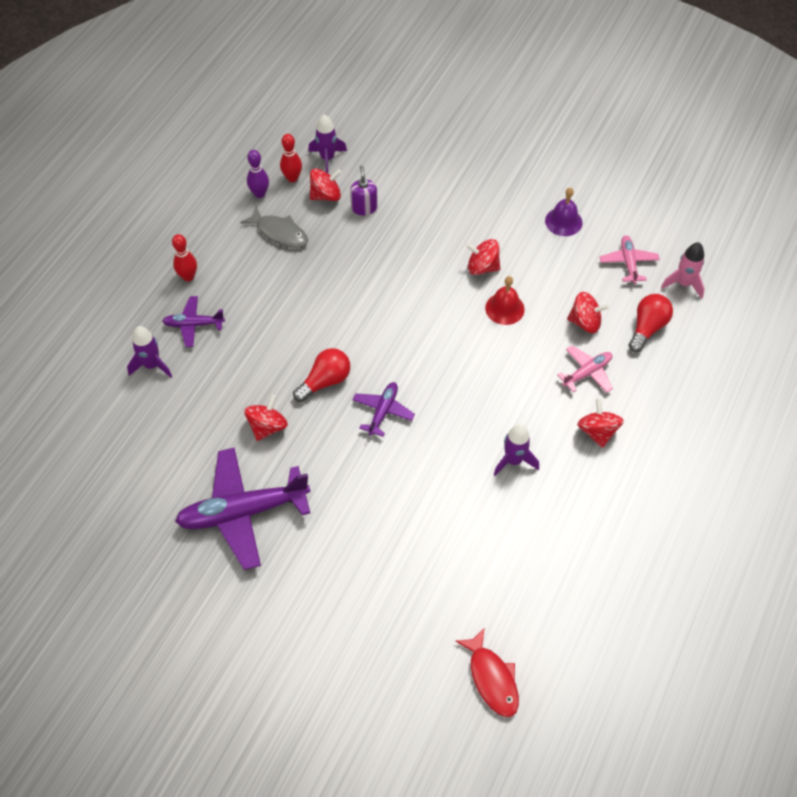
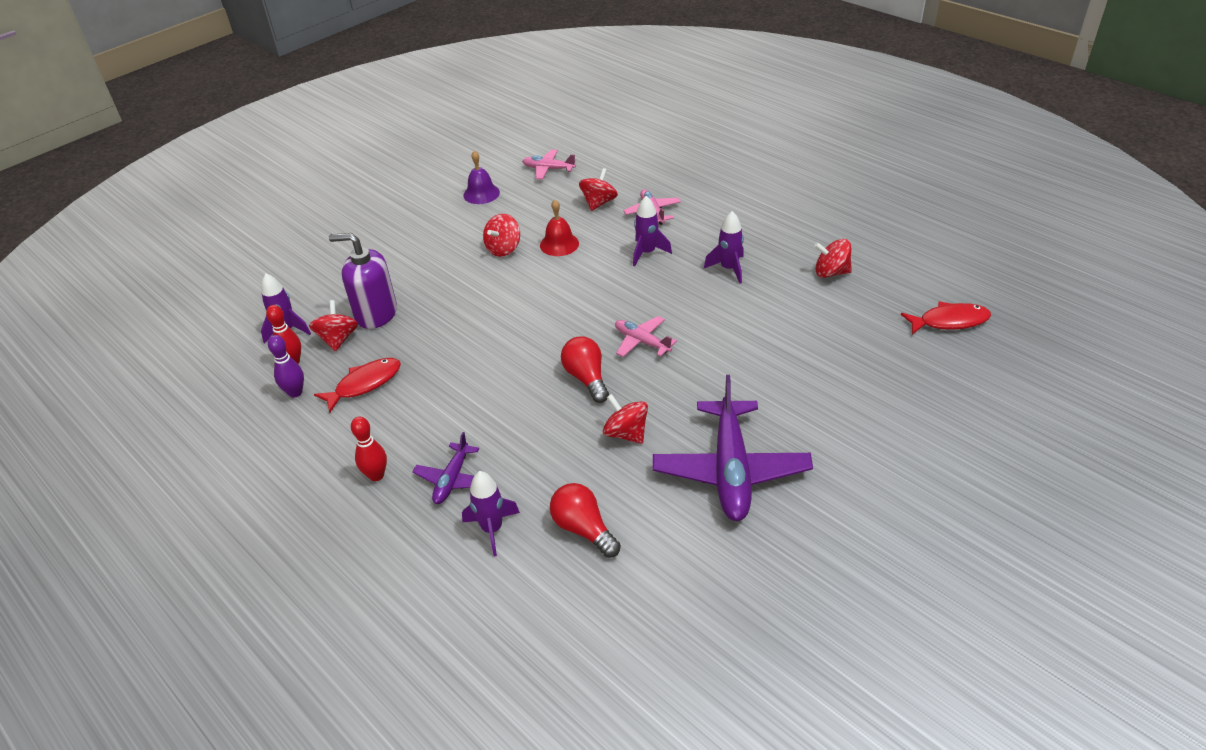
camera: 70 degrees left, 15 degrees down
(279, 233) = (364, 384): grey fish -> red fish
(364, 208) = (376, 313): purple soap dispenser -> purple soap dispenser, size x1.72
(383, 411) = (642, 342): purple plane -> pink plane
(515, 384) = (647, 253): none -> purple rocket
(597, 431) = (715, 218): red spinning top -> red spinning top (831, 272)
(647, 328) = (621, 173): red light bulb -> red light bulb (583, 529)
(683, 283) = (586, 147): pink rocket -> none

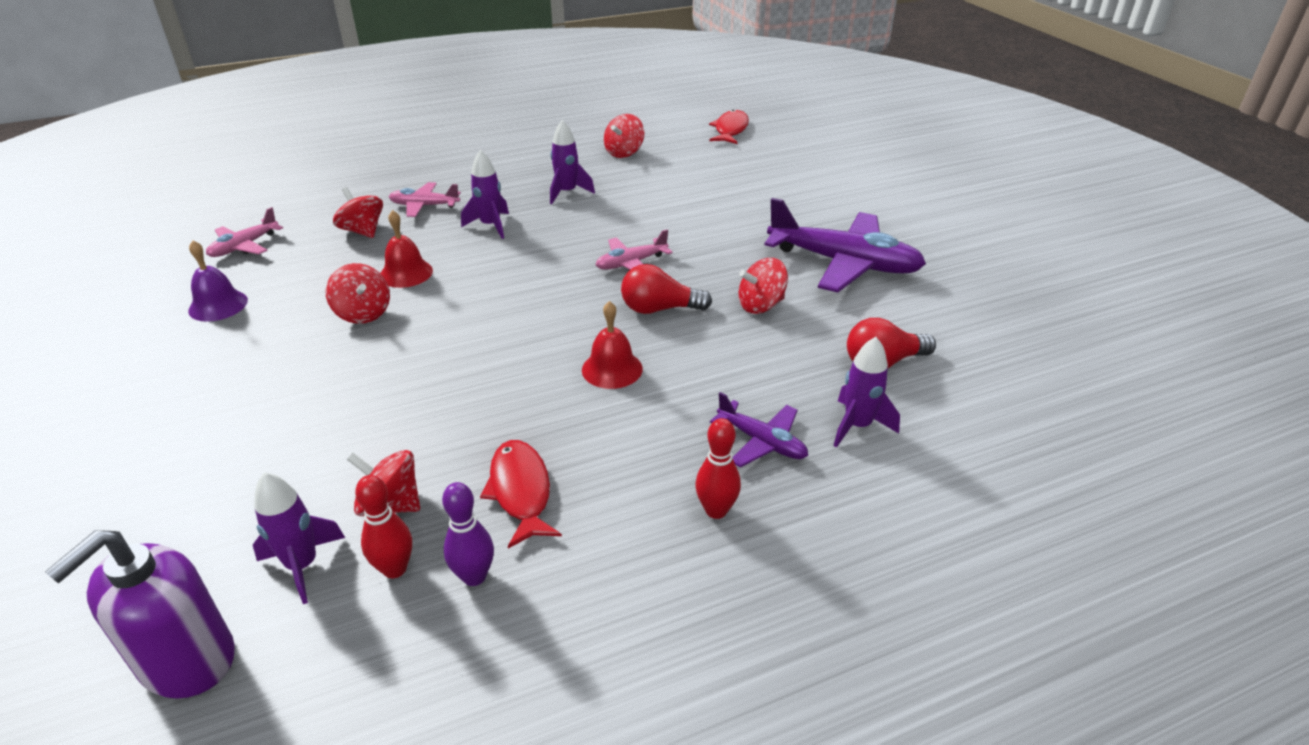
camera: 70 degrees left, 5 degrees down
(376, 313) = (372, 452): purple soap dispenser -> purple soap dispenser (186, 660)
(499, 379) = (612, 369): none -> red bell

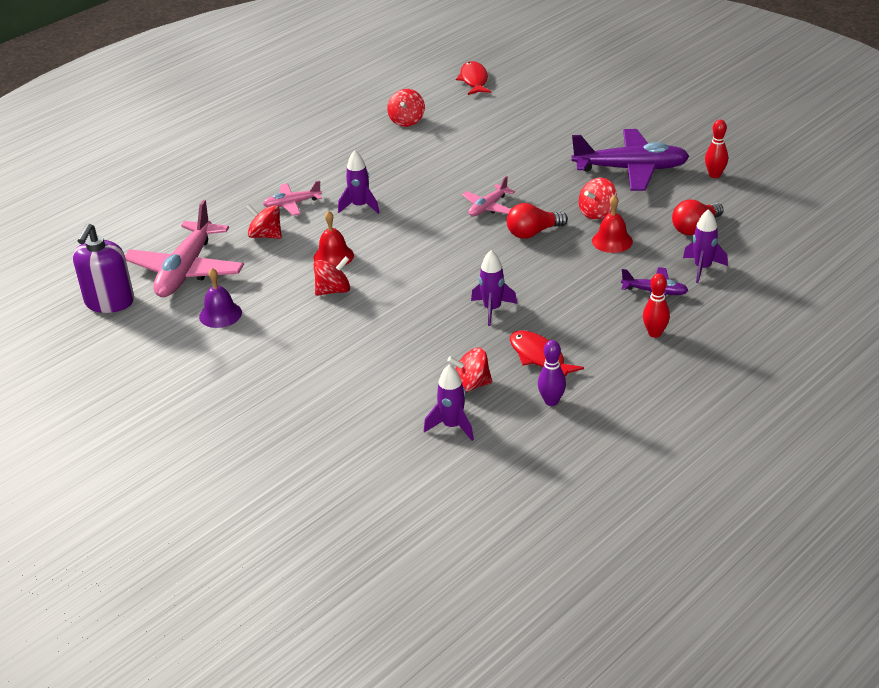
camera: 20 degrees left, 0 degrees up
(186, 660) = (437, 480): purple soap dispenser -> purple soap dispenser (109, 302)
(244, 246) = (186, 270): pink plane -> pink plane, size x1.97
(363, 313) = (333, 290): red spinning top -> red spinning top turned 60 degrees counterclockwise
(395, 569) = (505, 411): red bowling pin -> red bowling pin (714, 175)
(567, 192) = (393, 166): purple rocket -> purple rocket (492, 309)
(612, 369) = (534, 278): red bell -> red bell (612, 241)

